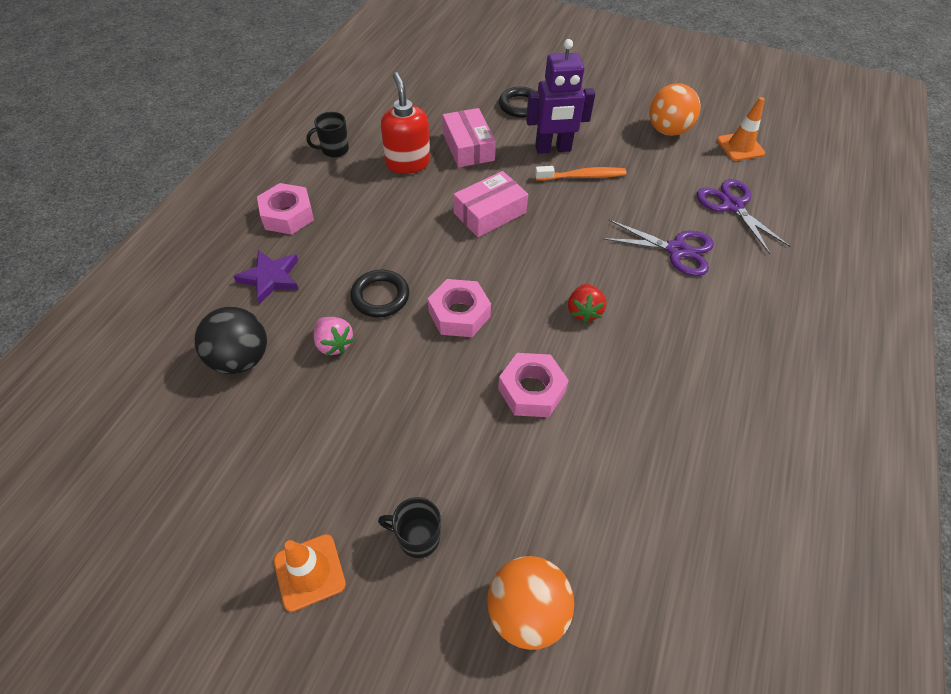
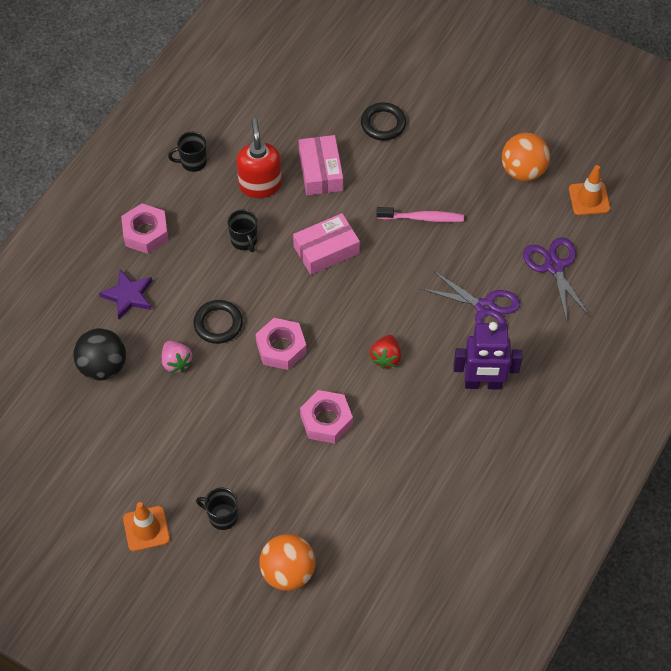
camera: 10 degrees right, 5 degrees up
(398, 213) = (244, 241): none -> black mug
(553, 149) = (402, 182): purple robot -> purple robot (483, 384)
(582, 176) = (422, 218): orange toothbrush -> pink toothbrush

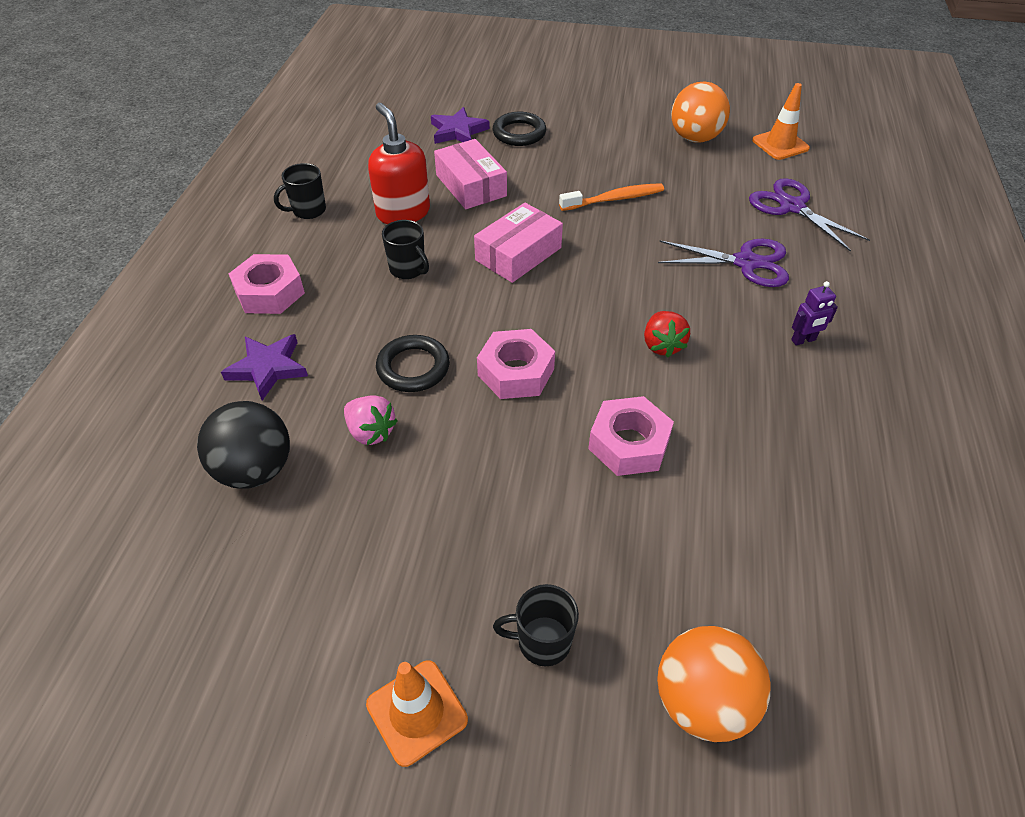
camera: 20 degrees left, 10 degrees down
(335, 107) = (458, 131): none -> purple star
(422, 218) = (614, 199): pink toothbrush -> orange toothbrush
(483, 384) = (803, 340): purple robot -> purple robot, size x0.46

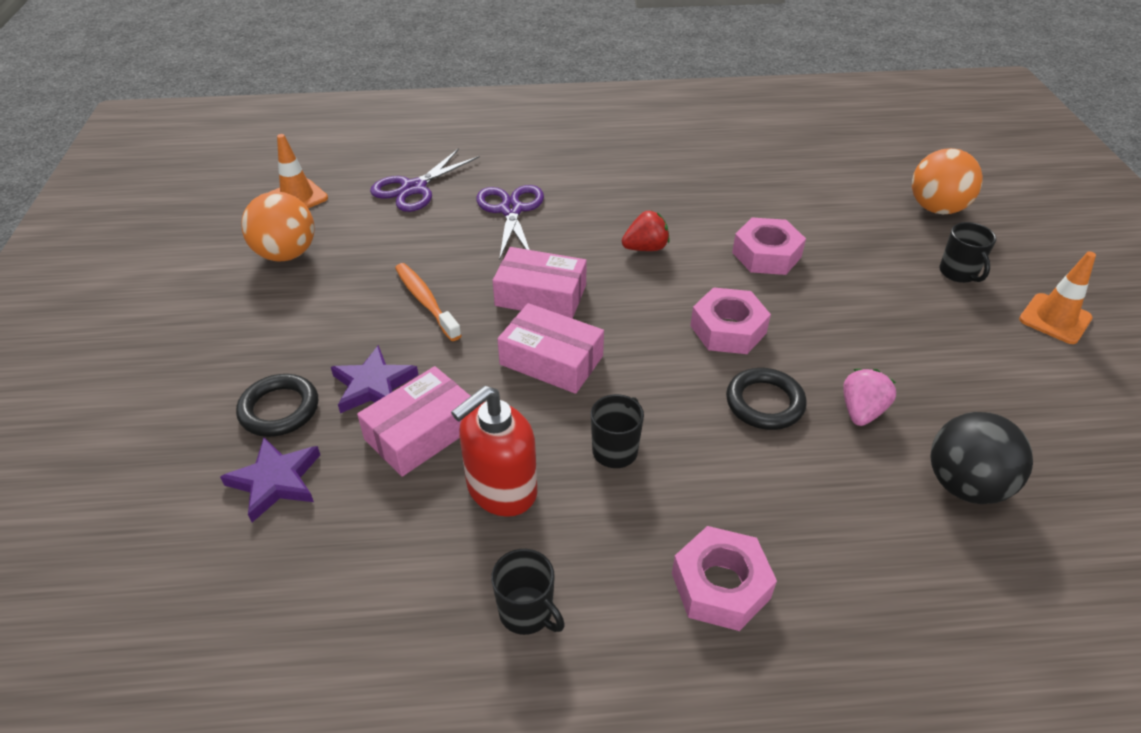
camera: 105 degrees left, 5 degrees down
(268, 368) = (840, 531): purple star -> purple star (373, 385)
(604, 261) = (541, 295): none -> pink box
(803, 340) = (602, 180): purple robot -> none

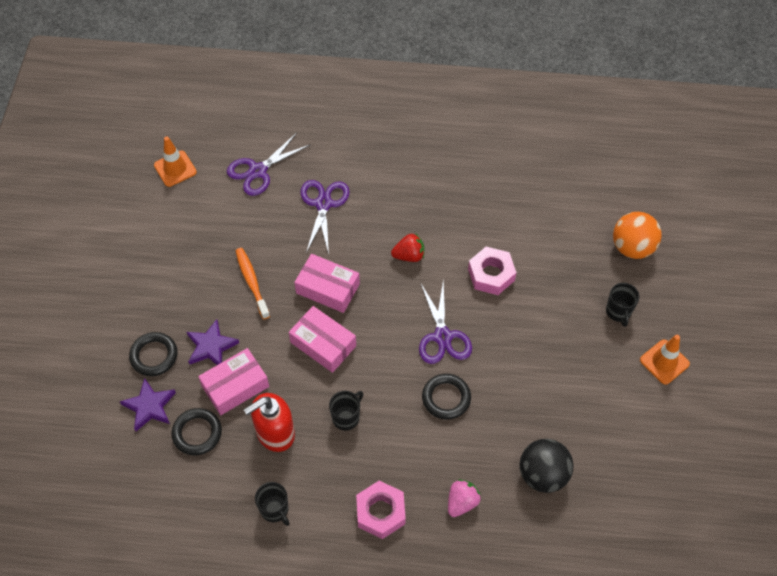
camera: 10 degrees right, 15 degrees up
(286, 254) = (164, 225): orange ball -> none
(364, 509) = (197, 433): none -> black ring
(728, 329) = (442, 337): pink nut -> purple scissors
(861, 411) = (503, 414): pink strawberry -> pink strawberry (462, 502)

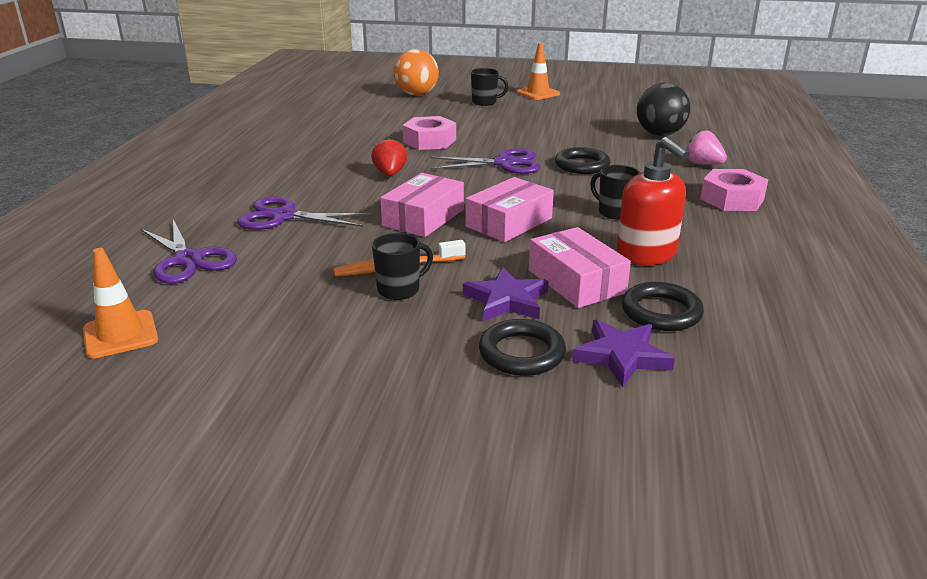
camera: 85 degrees left, 30 degrees down
(275, 510) = (759, 256): black mug -> black mug (400, 290)

